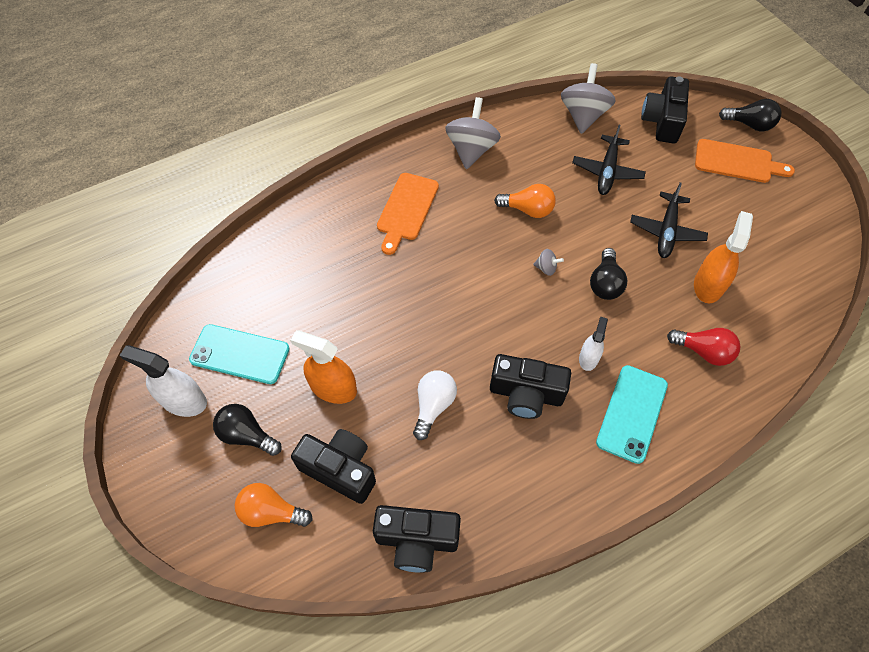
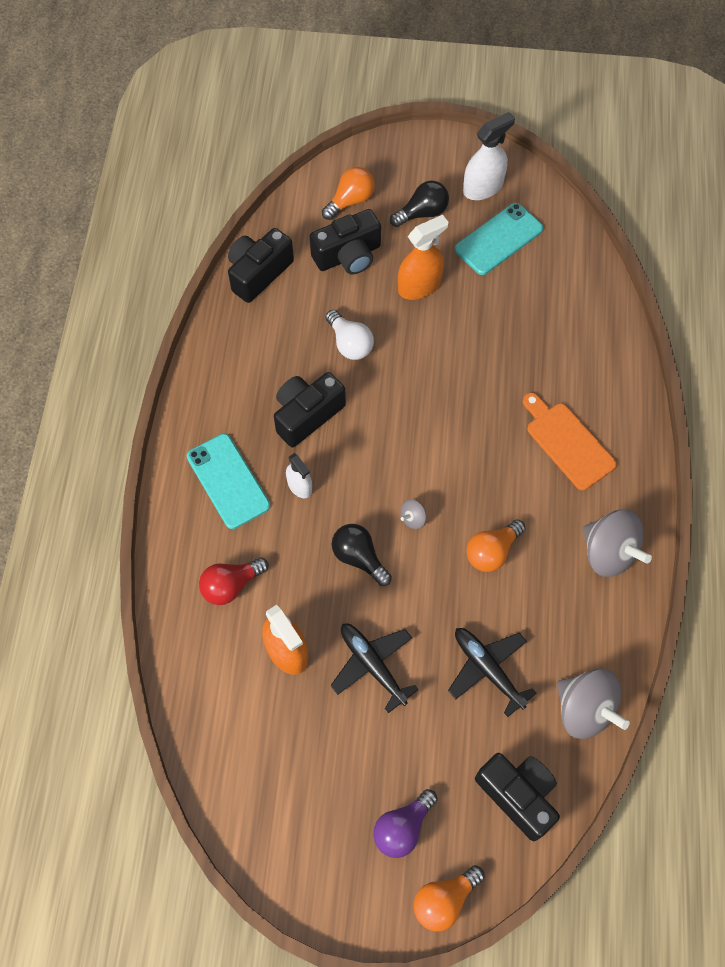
camera: 125 degrees right, 5 degrees up
(737, 162) = (402, 827): orange cutting board -> purple light bulb
(749, 124) = (444, 900): black light bulb -> orange light bulb

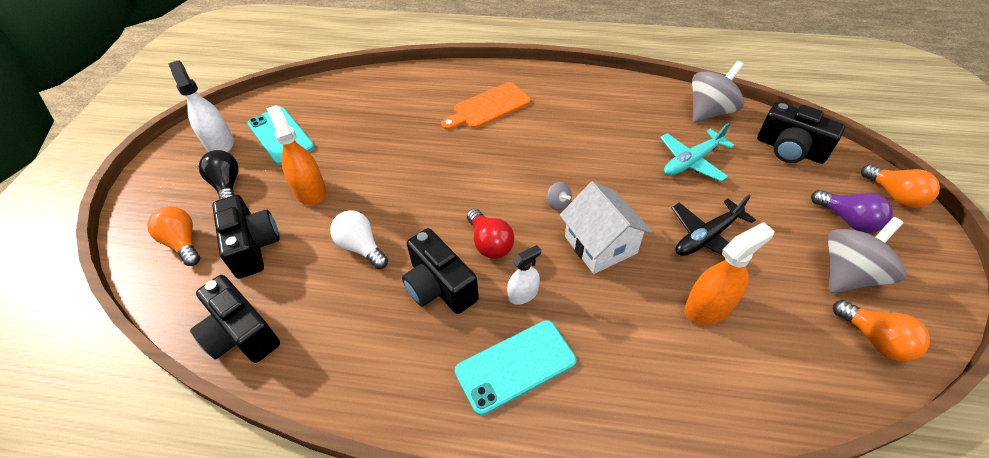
camera: 85 degrees left, 15 degrees down
(231, 585) = (644, 361): red light bulb -> red light bulb (489, 243)
(350, 343) = (361, 247): white light bulb -> white light bulb turned 105 degrees counterclockwise
(359, 557) = (600, 244): black light bulb -> white house
(487, 669) = (691, 161): black plane -> turquoise plane
(492, 551) = (587, 154): orange light bulb -> orange light bulb (875, 339)
(518, 795) = (790, 149): black camera -> black camera turned 105 degrees counterclockwise
(608, 552) = (582, 92): grey spinning top -> grey spinning top (848, 274)

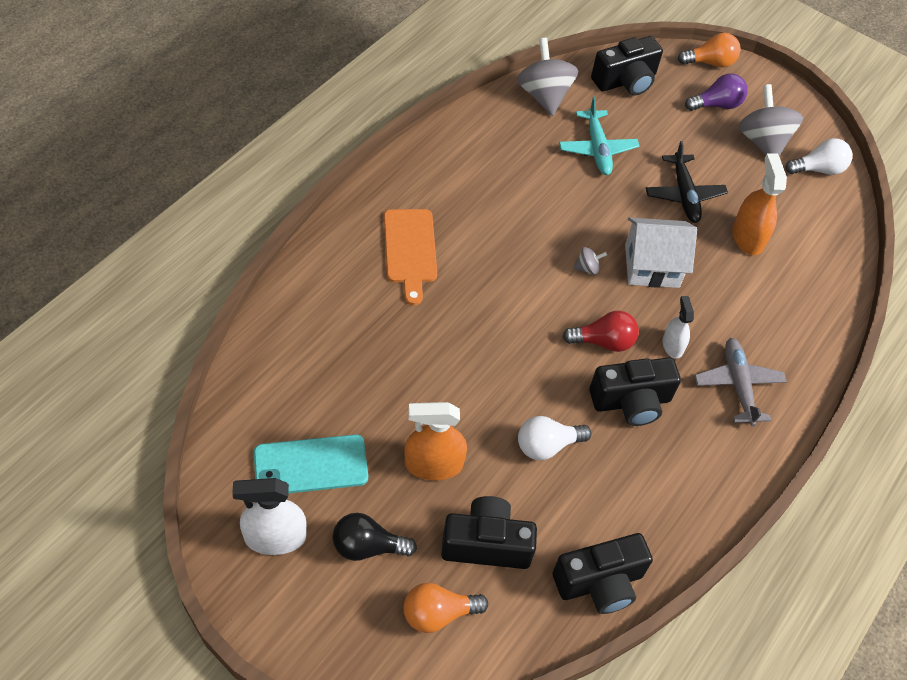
camera: 70 degrees left, 5 degrees up
(515, 366) = (738, 385): turquoise phone -> grey plane
(875, 339) = (818, 169): orange light bulb -> white light bulb

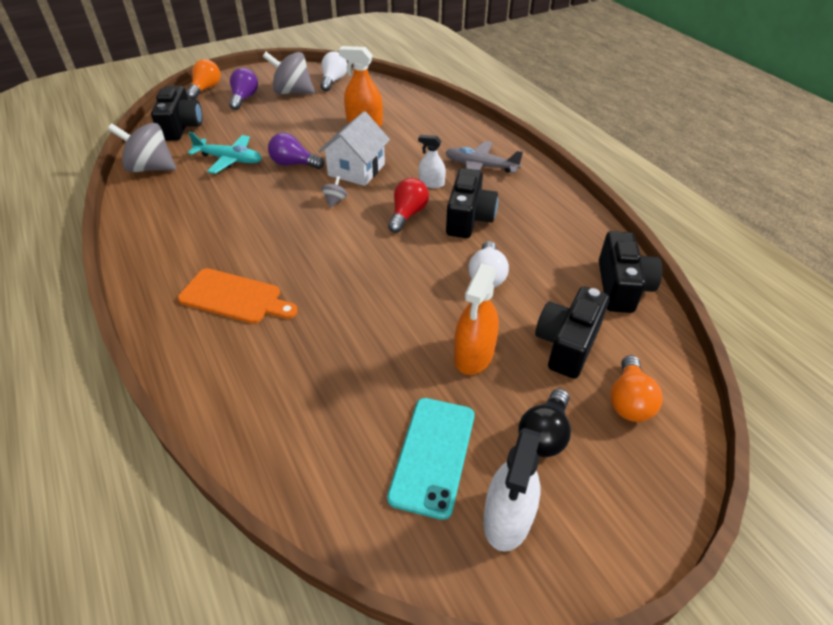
camera: 60 degrees left, 10 degrees down
(625, 206) = (294, 164): none -> purple light bulb
(684, 195) = (307, 136): black plane -> none

